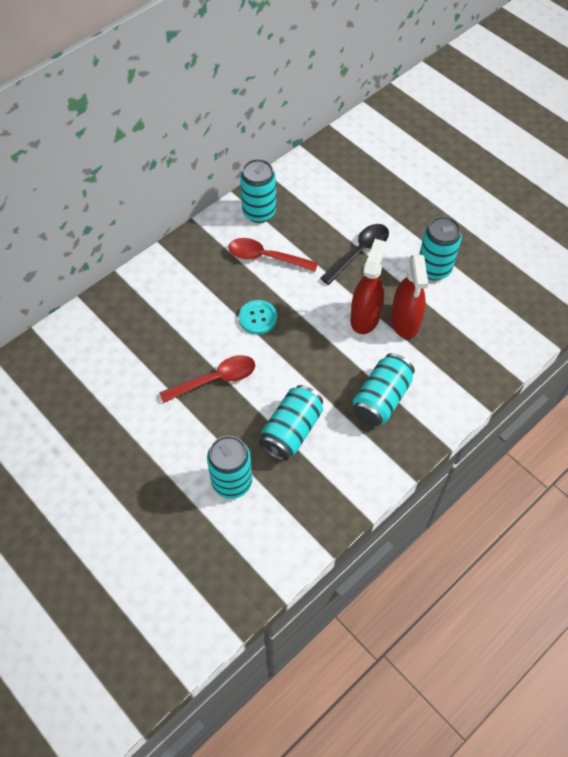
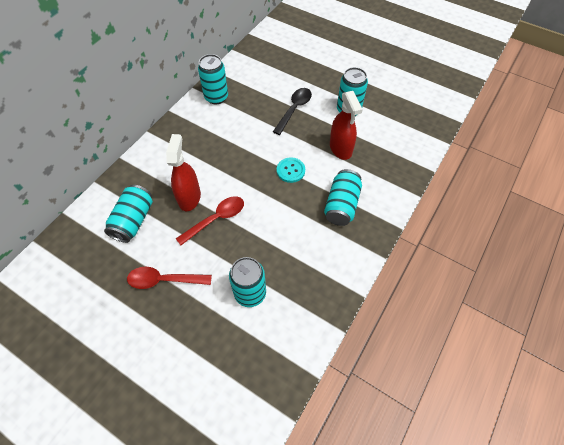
camera: 15 degrees left, 0 degrees up
(258, 318) = (235, 168): turquoise button -> turquoise button (290, 170)
(266, 257) = (229, 126): red spoon -> red spoon (164, 280)
(291, 430) = (284, 243): turquoise can -> turquoise can (133, 220)
(365, 317) = (312, 151): red spray bottle -> red spray bottle (189, 197)

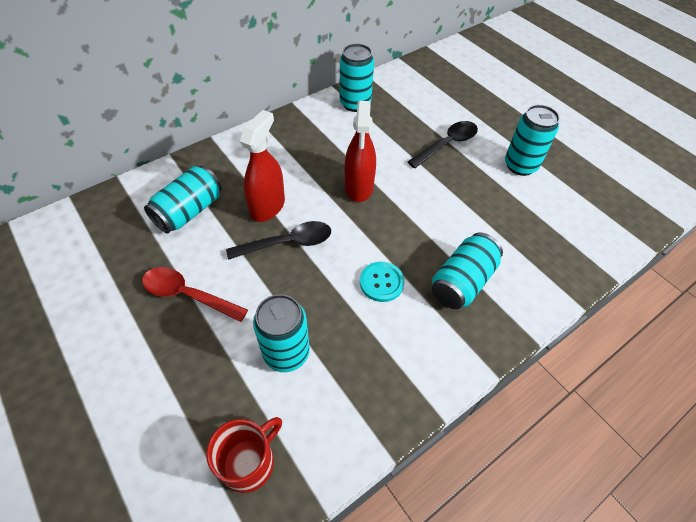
camera: 20 degrees right, 5 degrees down
(216, 219) = (288, 243): red spoon -> black spoon
(258, 369) = (249, 462): none -> red mug
(290, 170) = (410, 215): turquoise button -> turquoise button (381, 282)
(340, 148) = (490, 209): red spray bottle -> red spray bottle (359, 187)

